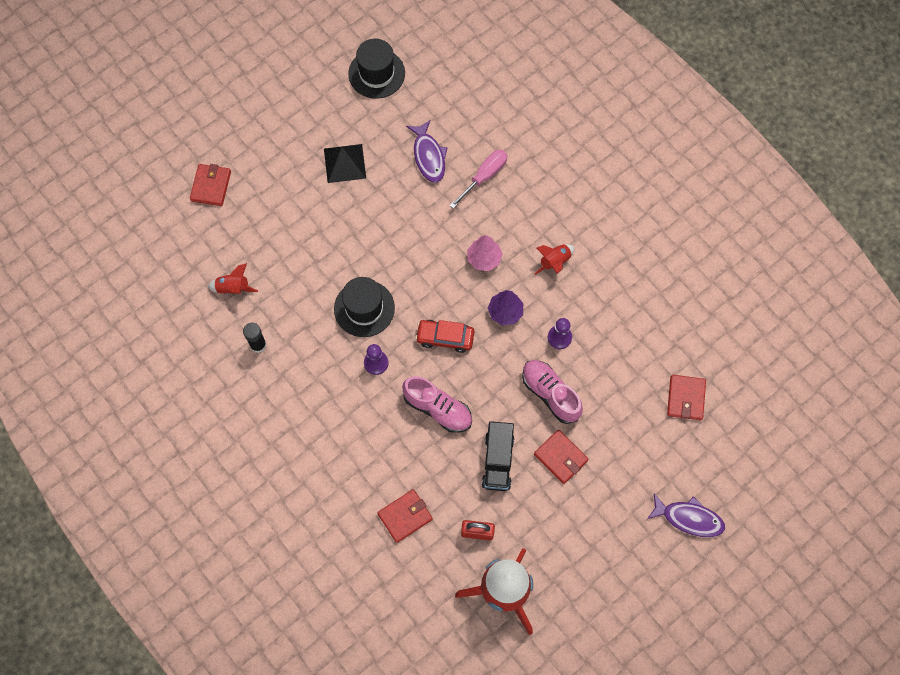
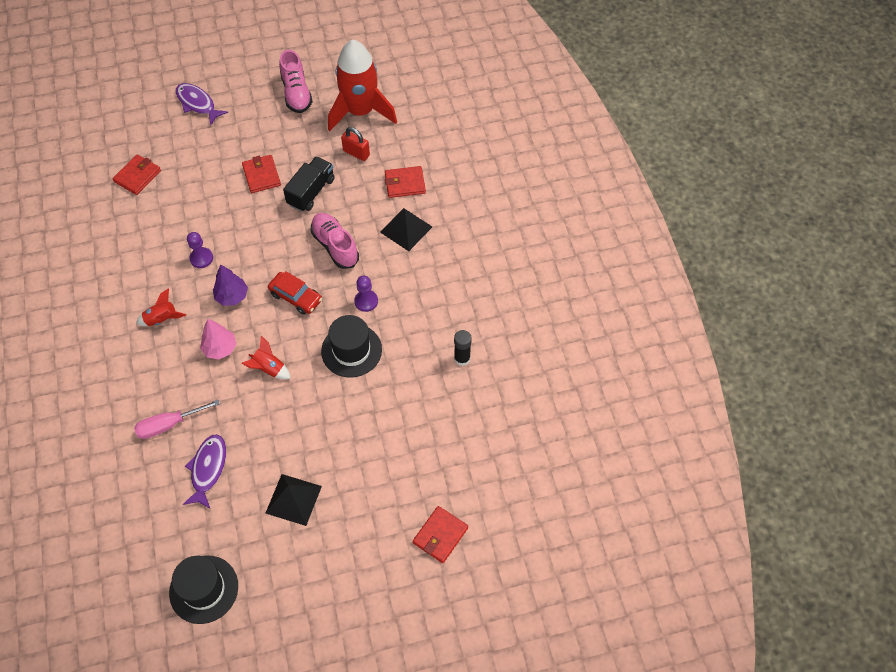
camera: 155 degrees left, 10 degrees down
(233, 288) = (462, 419): red rocket -> red rocket (269, 368)
(376, 460) = (406, 229): none -> black pyramid
(550, 394) = (238, 220): pink shoe -> pink shoe (296, 93)

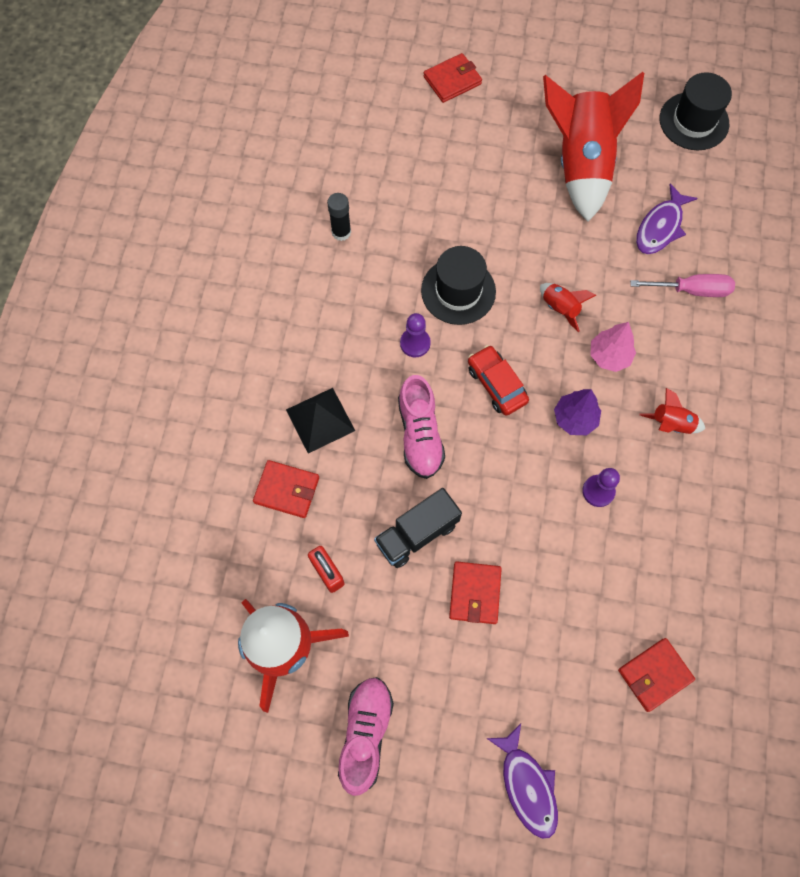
camera: 155 degrees left, 10 degrees up
(293, 499) = (581, 164): black pyramid -> red rocket

